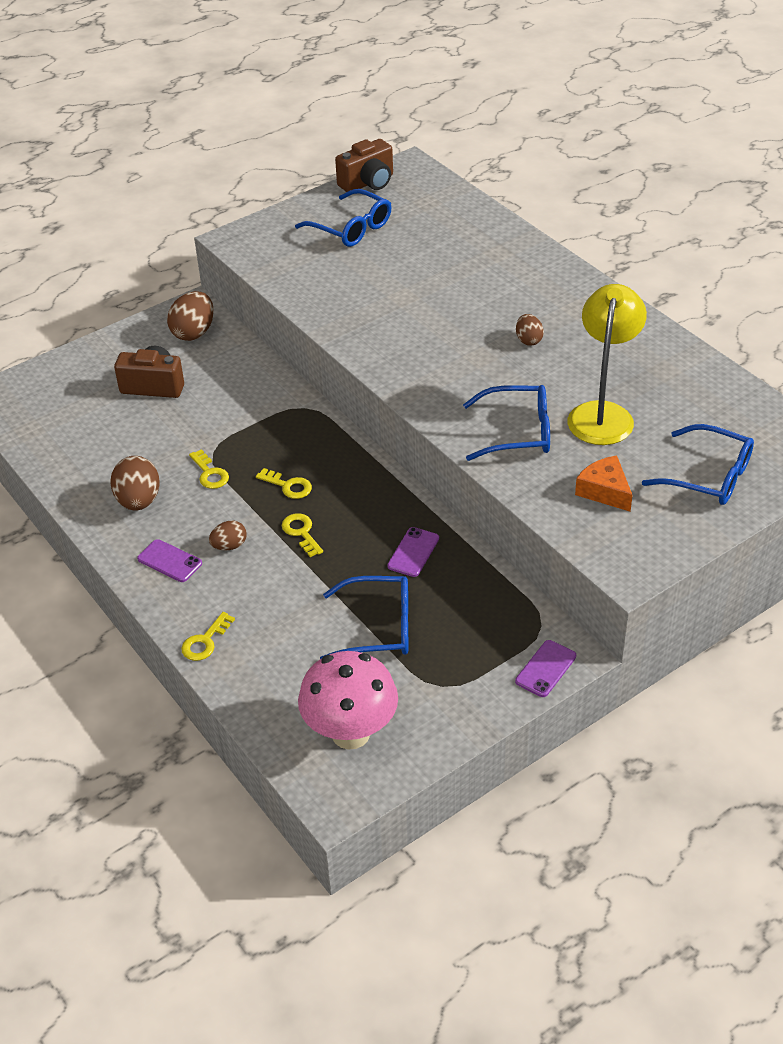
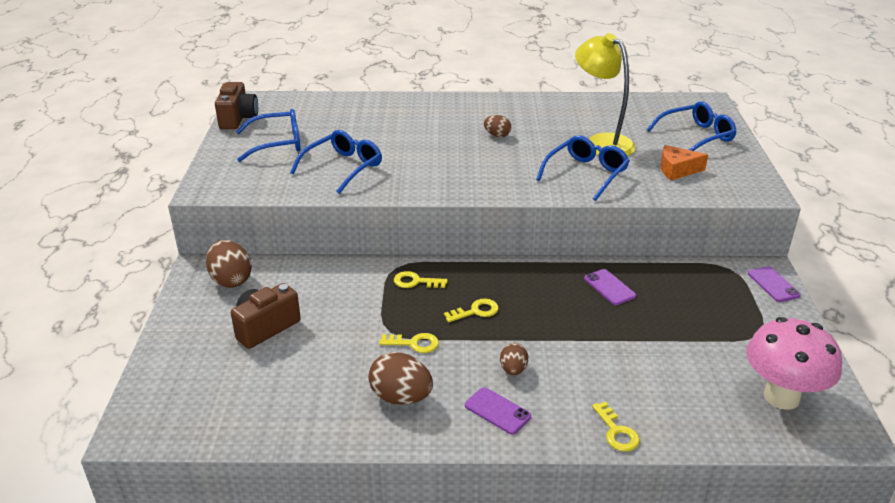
camera: 55 degrees left, 10 degrees down
(169, 561) = (497, 411): purple phone -> purple phone turned 60 degrees clockwise
(301, 532) = (536, 327): yellow key -> yellow key (415, 282)
(377, 627) = (675, 336): blue glasses -> blue glasses (343, 168)

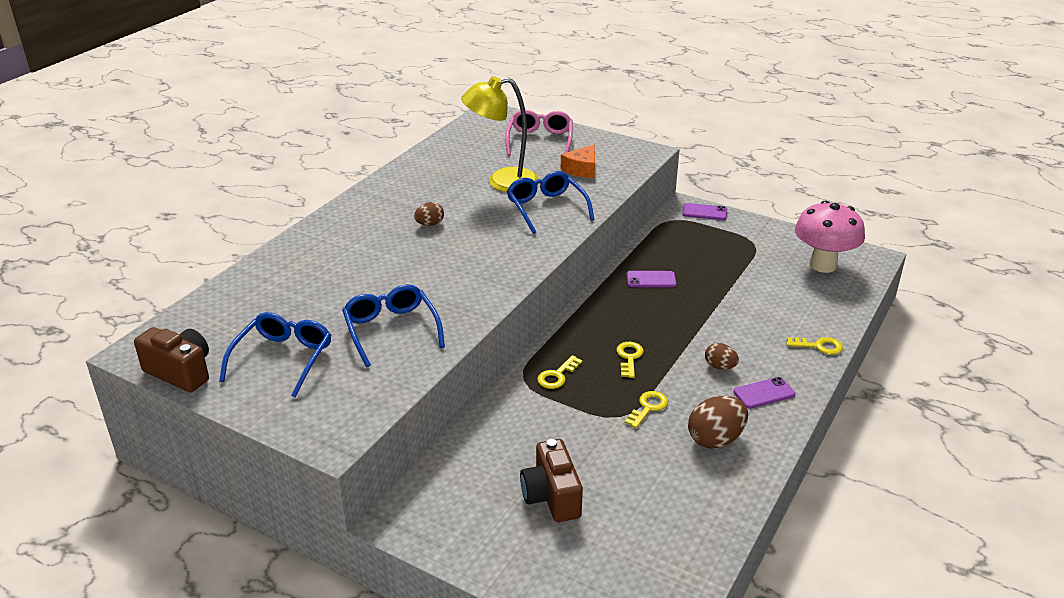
camera: 60 degrees left, 0 degrees up
(231, 280) = (444, 500): brown egg -> none
(696, 136) = (540, 141): blue glasses -> pink glasses

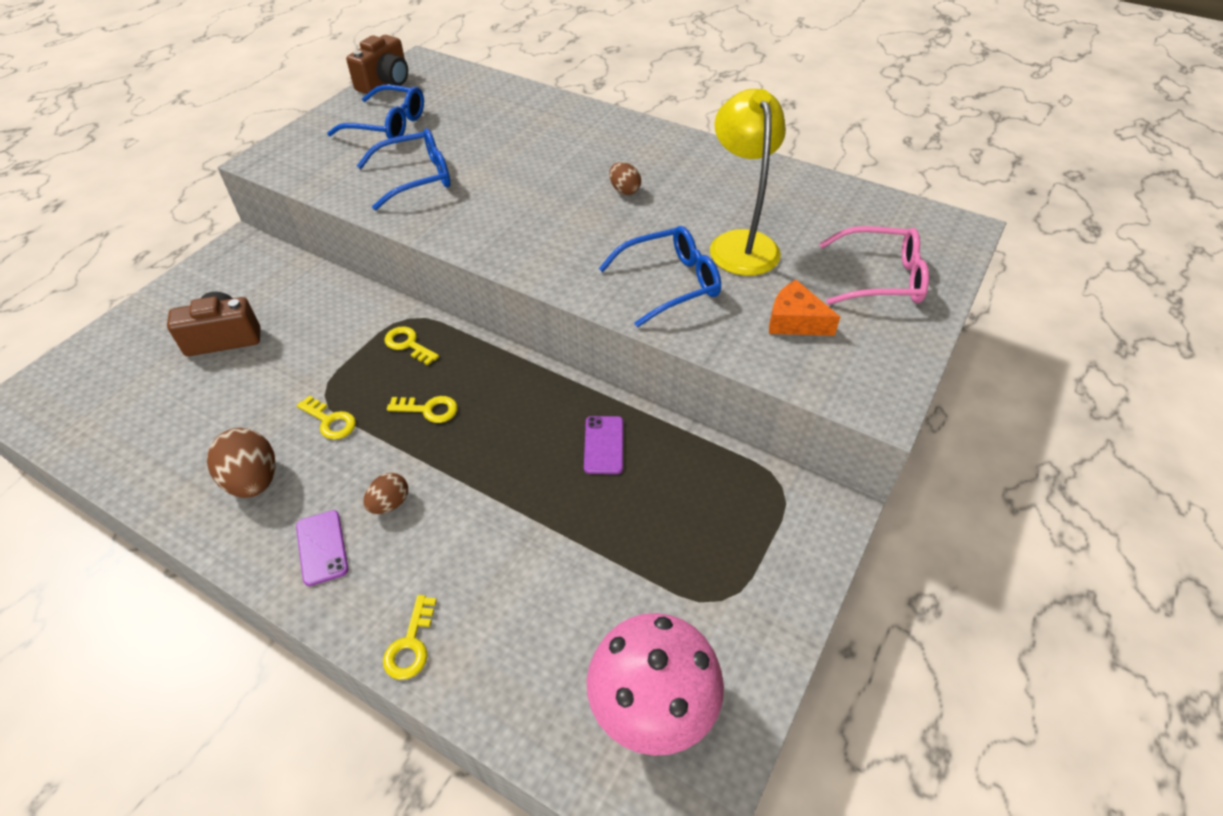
camera: 90 degrees right, 15 degrees up
(704, 212) = (817, 537): purple phone -> none

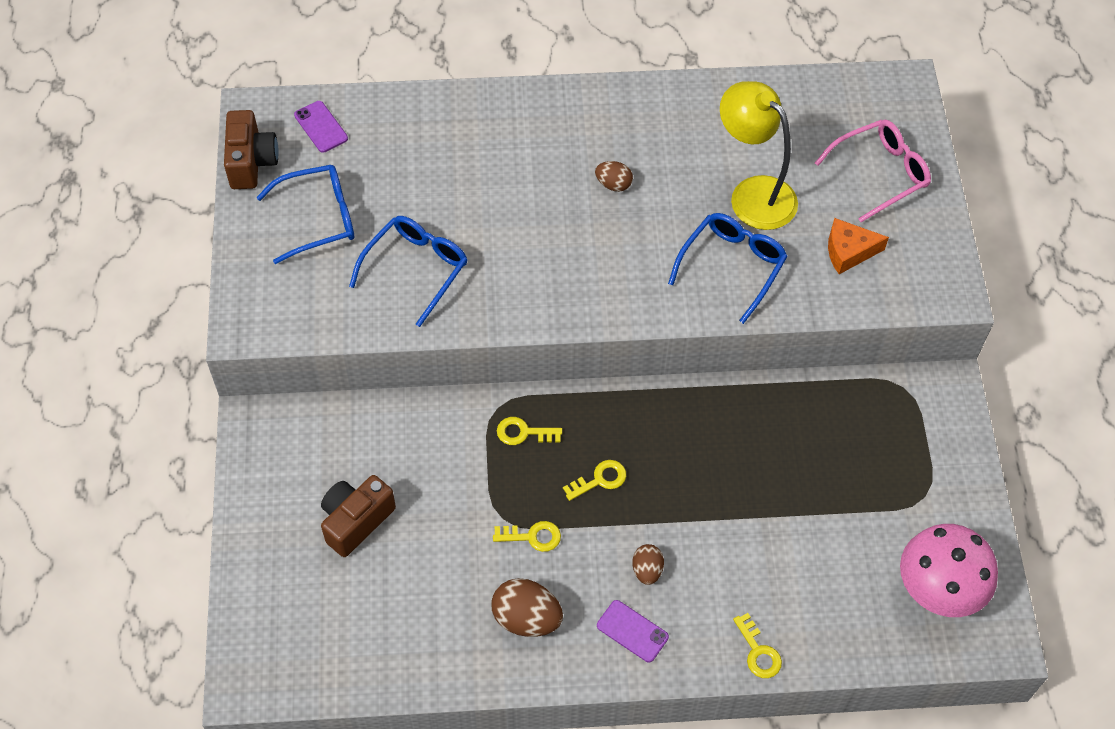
camera: 35 degrees left, 10 degrees up
(604, 445) = (757, 429): purple phone -> purple phone (321, 127)

